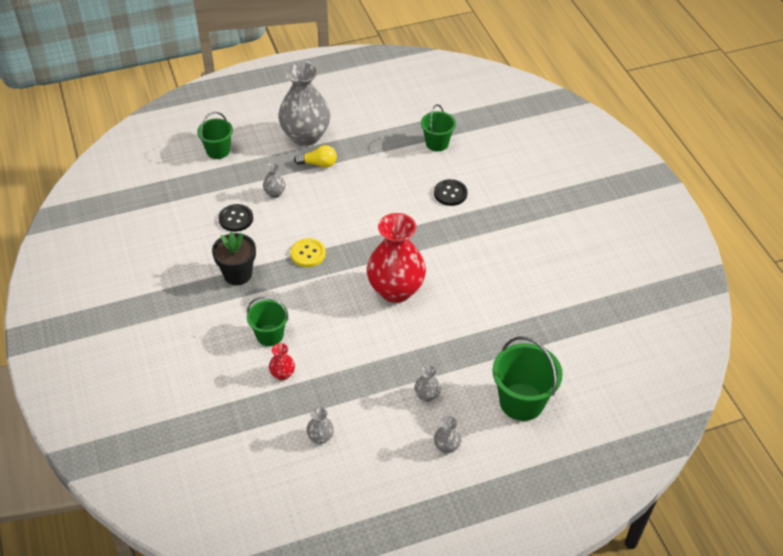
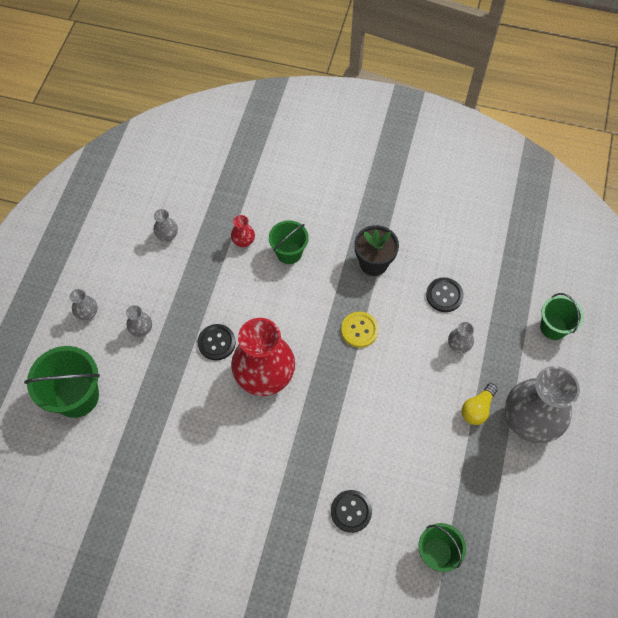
camera: 125 degrees right, 15 degrees up
(394, 336) = (216, 343): none -> black button

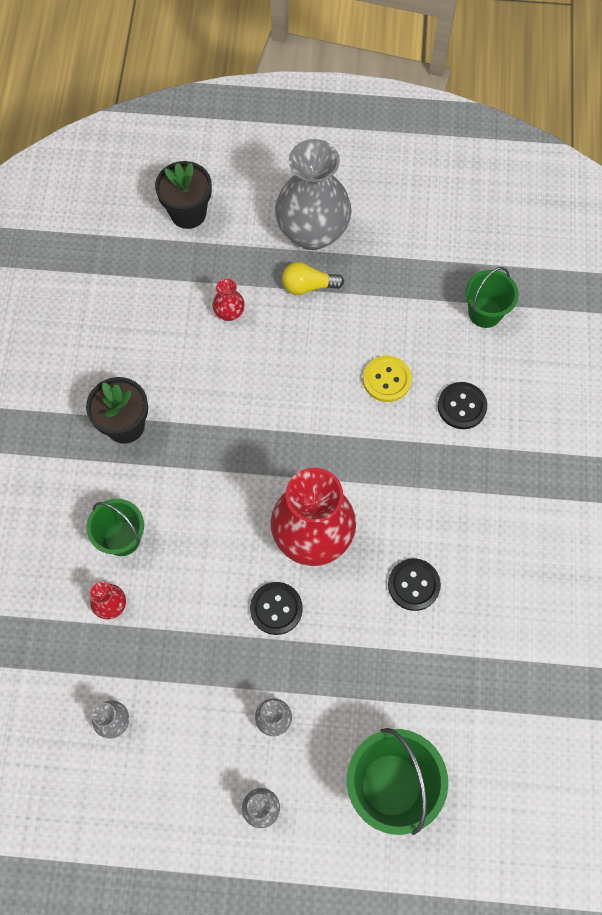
camera: 100 degrees left, 5 degrees up
(359, 330) = (227, 429): yellow button -> yellow button (386, 379)
(444, 295) = (162, 335): black button -> black button (413, 585)
(458, 345) = (229, 313): grey vase -> red vase
(477, 408) = (308, 286): yellow light bulb -> yellow light bulb turned 150 degrees clockwise
(553, 327) = (188, 213): green bucket -> black flower pot

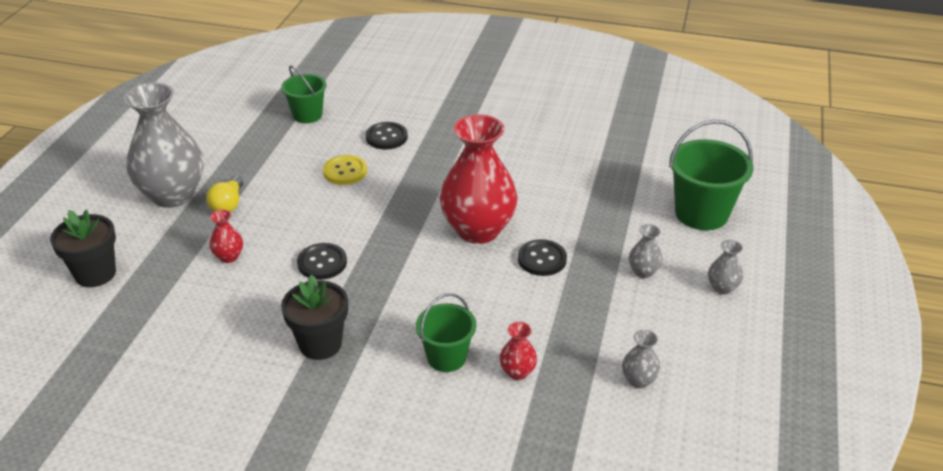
camera: 80 degrees left, 30 degrees down
(413, 585) = (535, 181): black button -> black button (322, 263)

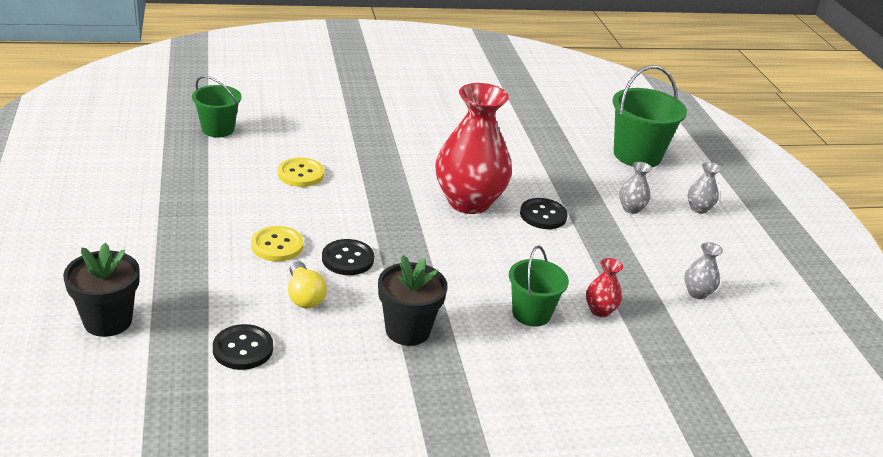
camera: 30 degrees left, 5 degrees down
(173, 195) = (133, 227): grey vase -> none
(228, 204) = (203, 225): yellow light bulb -> yellow light bulb (304, 296)
(229, 257) = (246, 273): red vase -> none
(273, 236) = (277, 245): none -> yellow button
(386, 137) = (316, 137): black button -> black button (243, 349)

